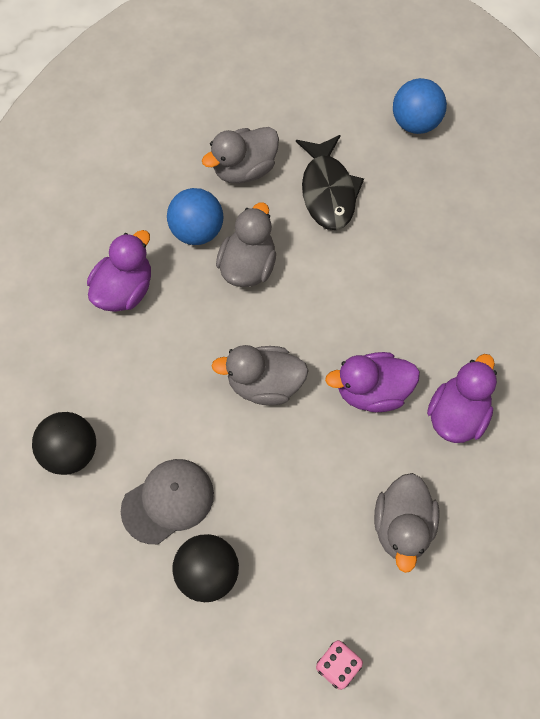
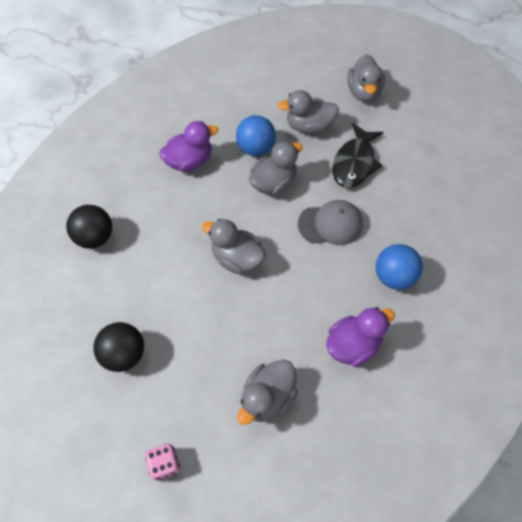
camera: 30 degrees right, 5 degrees down
(168, 501) = (131, 297): grey cap -> grey cap (330, 224)
(283, 90) = (363, 92): none -> grey duck
(372, 391) = (304, 299): purple duck -> none
(415, 123) = (440, 148): blue ball -> blue ball (393, 276)

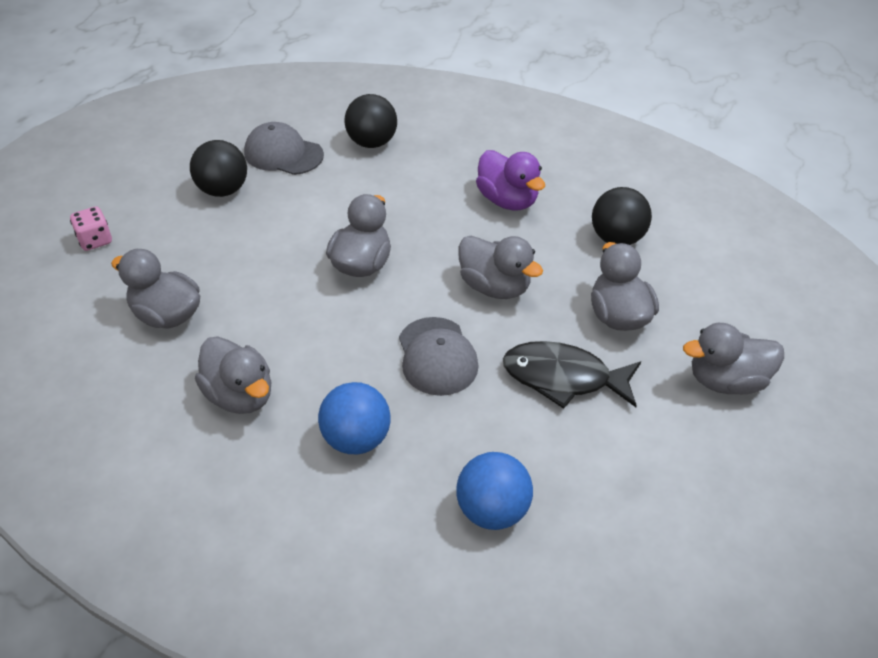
camera: 80 degrees right, 15 degrees down
(89, 304) = (283, 154): none -> grey cap
(241, 112) = (617, 238): none -> black ball
(256, 148) = (552, 261): blue ball -> blue ball (492, 510)
(353, 345) = (240, 395): purple duck -> grey duck

